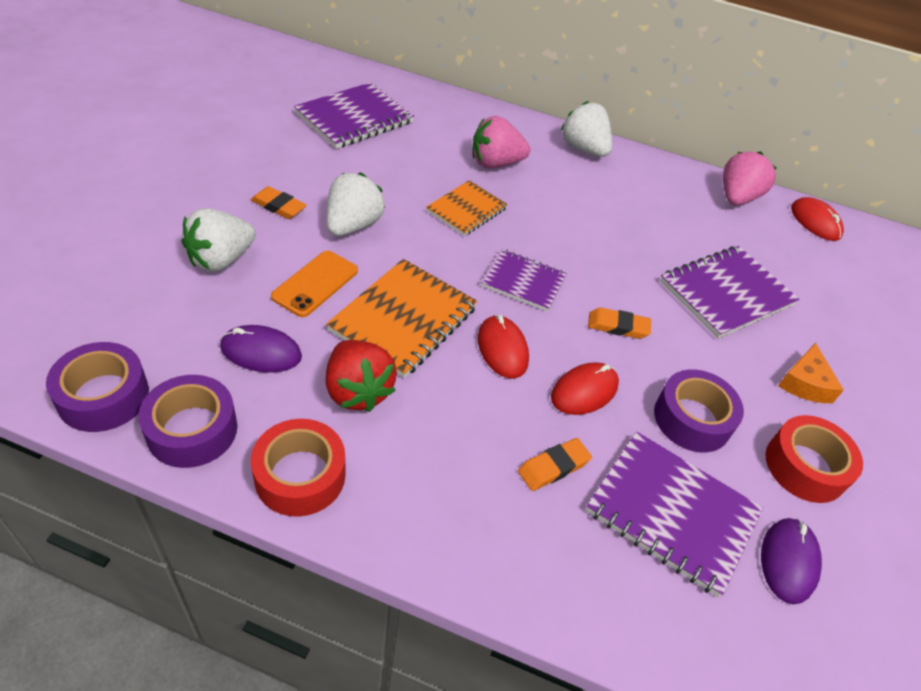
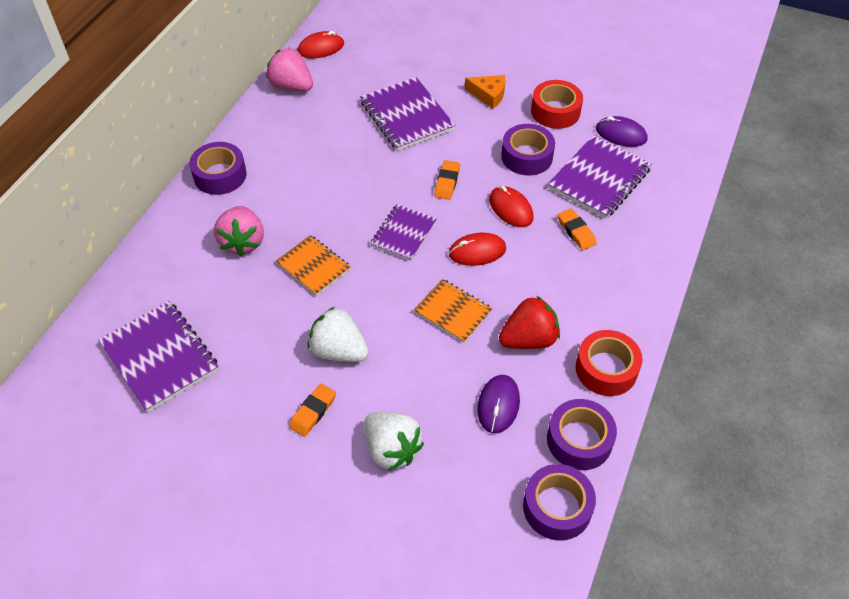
camera: 80 degrees left, 5 degrees up
(315, 284) = (417, 374): orange phone -> none
(403, 319) = (453, 312): orange notebook -> orange notebook, size x0.63
(583, 149) = (220, 175): white strawberry -> purple tape

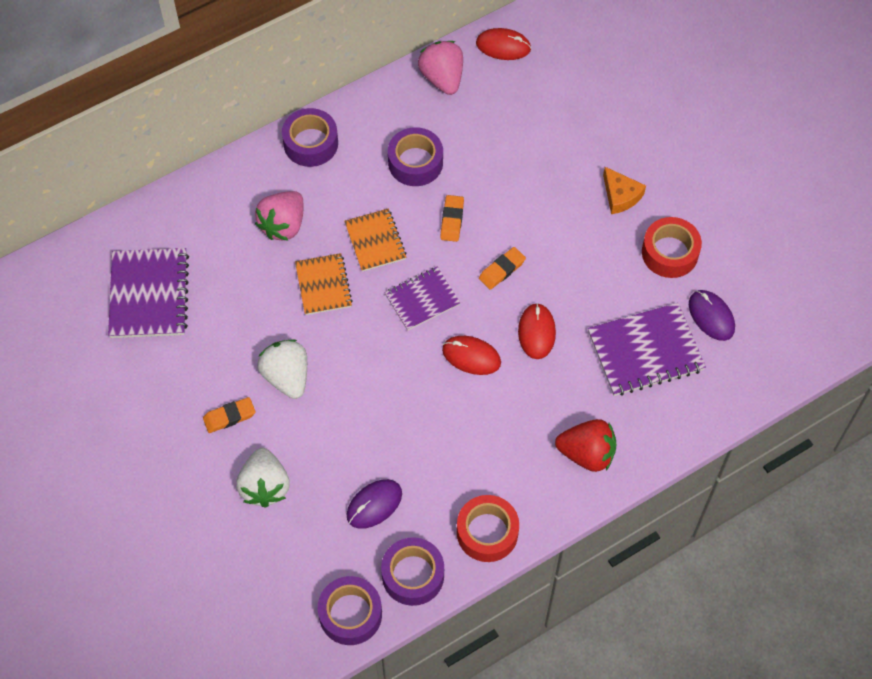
camera: 35 degrees right, 10 degrees up
(406, 116) = (522, 175): purple notebook -> none
(453, 312) = (404, 400): orange notebook -> orange notebook (375, 241)
(527, 156) = (598, 286): purple tape -> purple tape (415, 162)
(528, 339) = (446, 465): red strawberry -> red strawberry (587, 453)
(576, 231) = (575, 391): orange eraser -> orange eraser (452, 220)

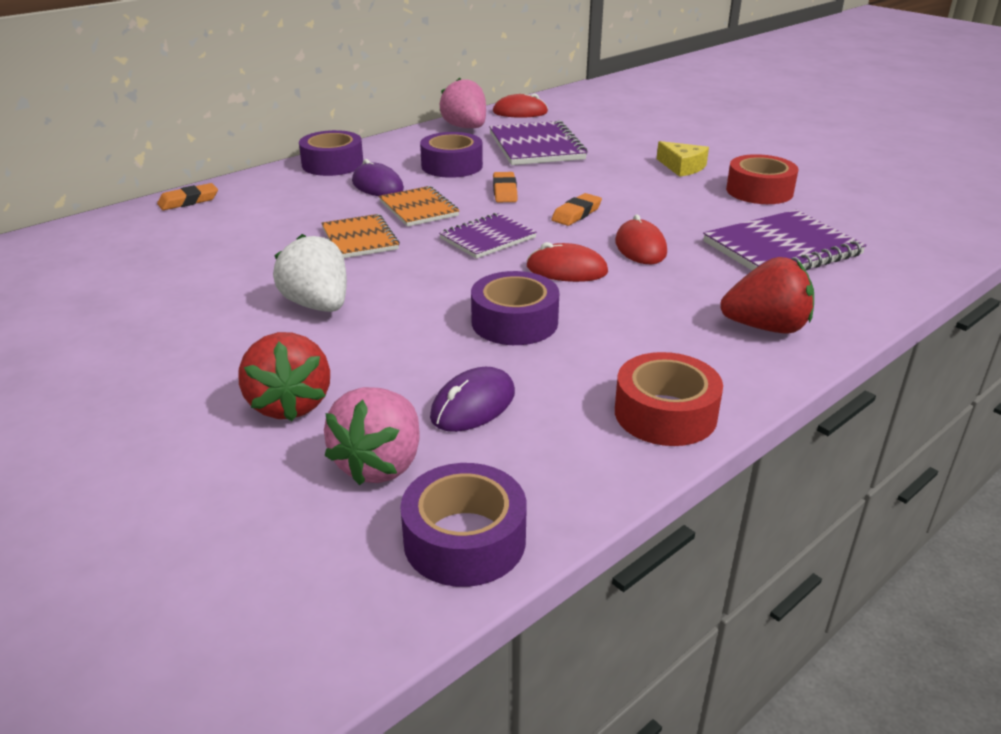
camera: 10 degrees left, 30 degrees down
(149, 295) = (125, 262): purple notebook -> purple notebook (536, 146)
(229, 417) = (232, 345): orange eraser -> orange eraser (188, 201)
(265, 486) = (289, 404): white strawberry -> red strawberry
(283, 225) = (305, 207): pink strawberry -> pink strawberry (380, 464)
(413, 575) = (563, 475): purple tape -> purple tape (514, 322)
(620, 196) = (682, 167): orange cheese -> yellow cheese
(711, 316) = (838, 222): purple mouse -> purple mouse (377, 186)

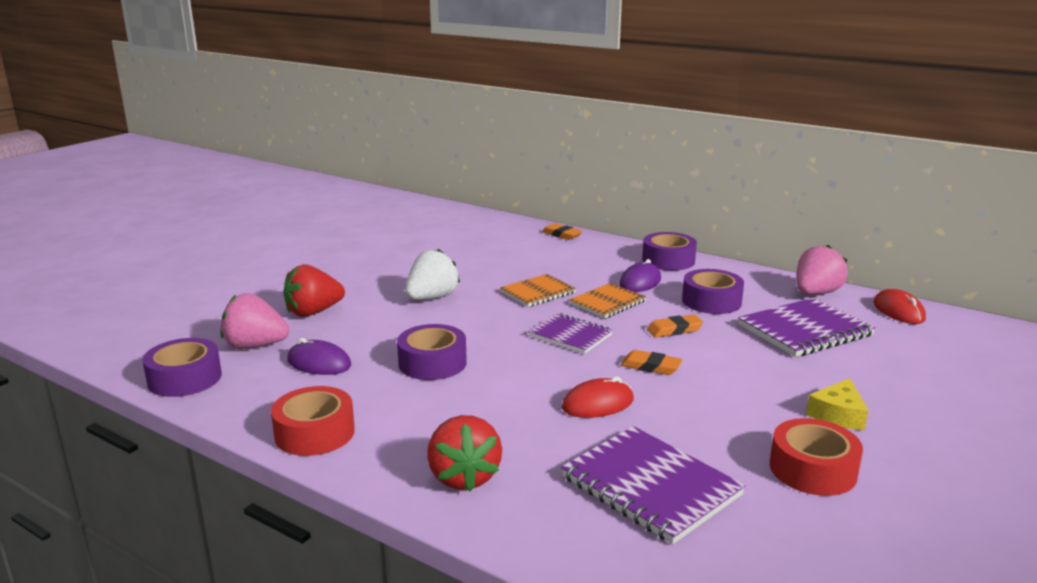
camera: 75 degrees right, 10 degrees down
(566, 269) = (531, 374): red mouse -> none

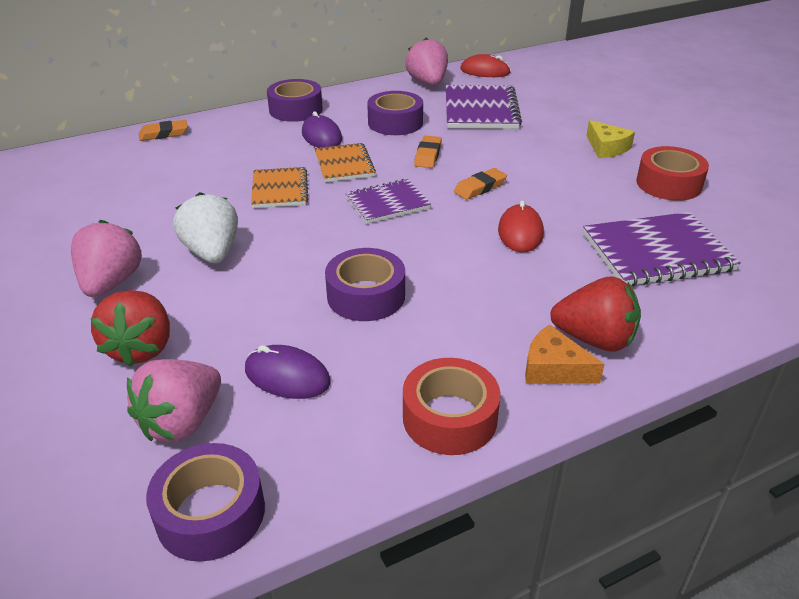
camera: 60 degrees left, 15 degrees up
(319, 363) = (287, 376): purple mouse -> purple mouse turned 60 degrees clockwise
(369, 282) = (111, 283): none -> pink strawberry
(406, 465) = (554, 368): none -> orange cheese

